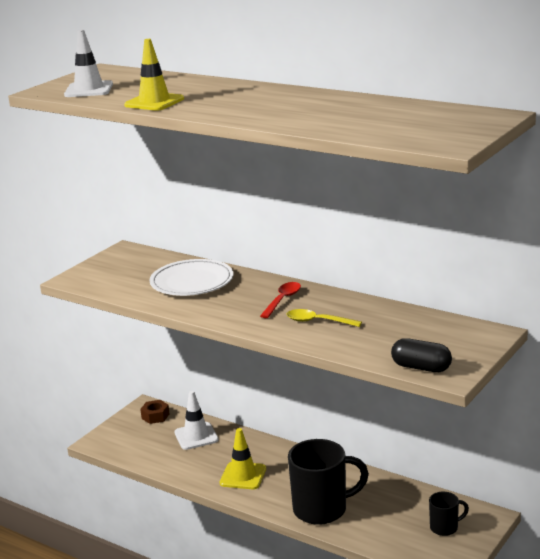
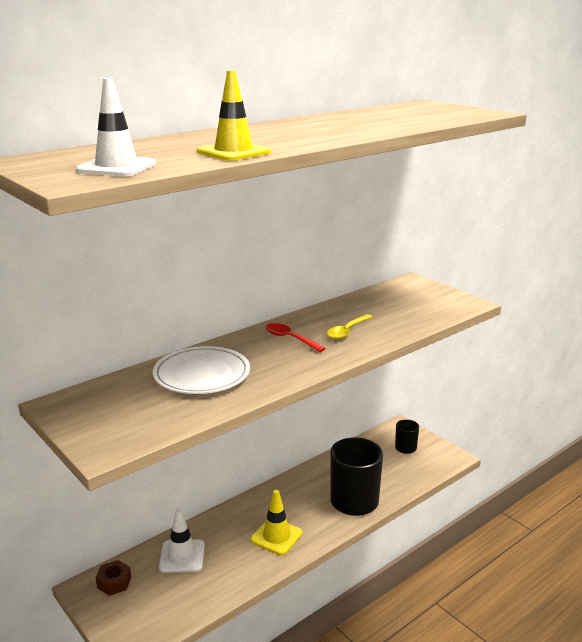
camera: 75 degrees left, 0 degrees up
(421, 367) = (453, 310): black capsule -> none

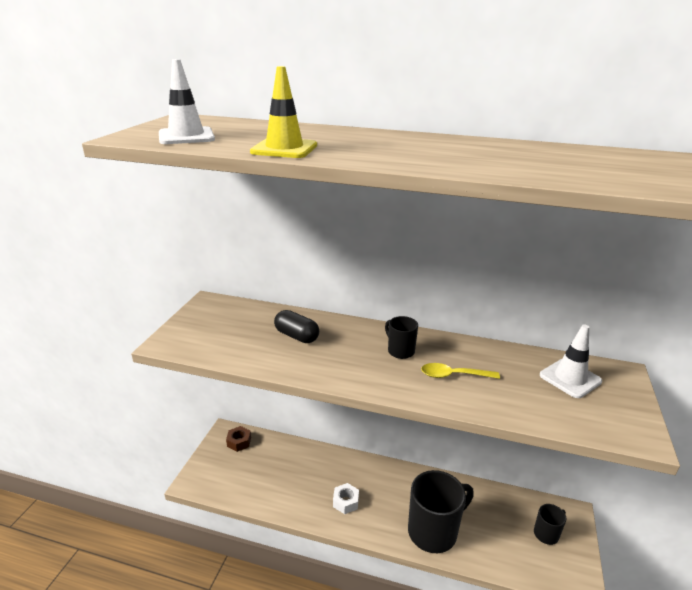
camera: 55 degrees right, 5 degrees up
(182, 556) = (284, 460): white traffic cone -> white traffic cone (570, 378)
(202, 375) = (296, 336): white plate -> black capsule
(276, 536) = (345, 502): yellow traffic cone -> white nut
(290, 338) = (400, 351): red spoon -> black mug

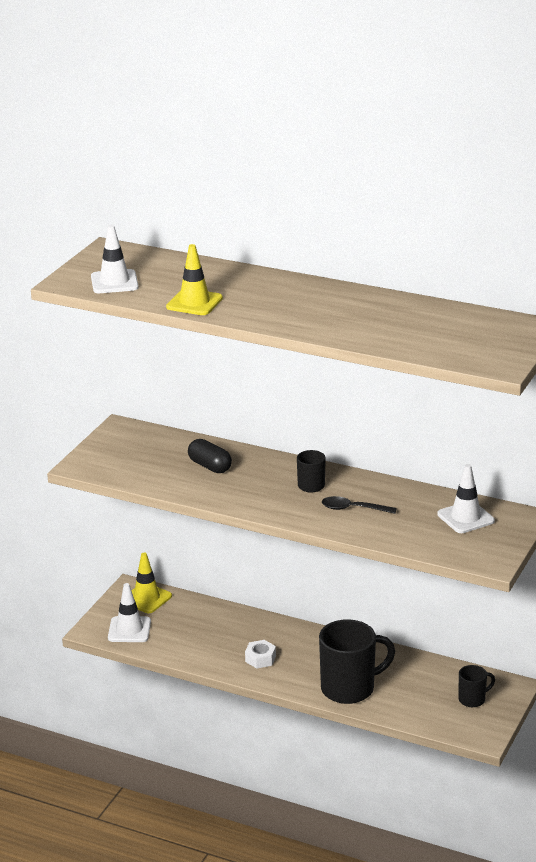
camera: 10 degrees right, 0 degrees up
(225, 478) = (129, 630): none -> white traffic cone
(239, 442) = (146, 598): brown nut -> yellow traffic cone
(453, 375) = (353, 509): yellow spoon -> black spoon

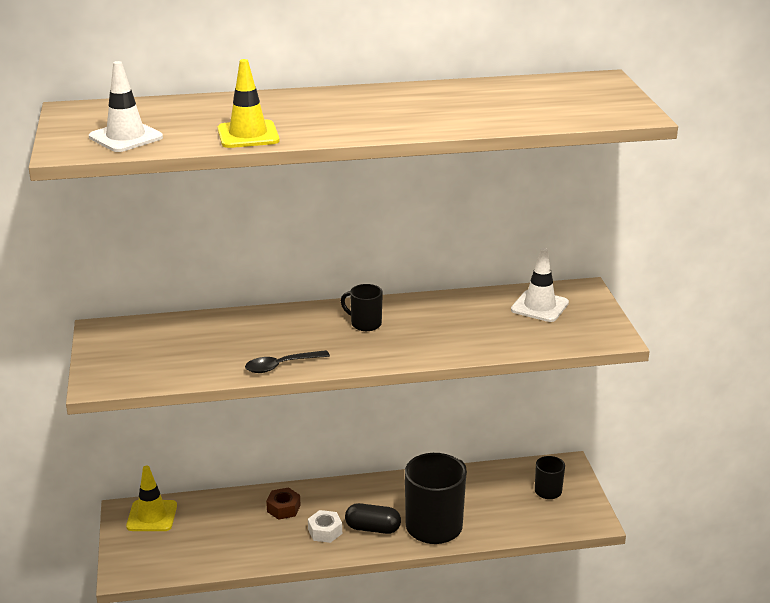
camera: 35 degrees left, 0 degrees up
(129, 630) = (163, 556): white traffic cone -> none
(209, 466) = (243, 338): black capsule -> black capsule (373, 528)
(246, 630) = (283, 508): none -> brown nut
(353, 509) = (431, 332): black spoon -> black spoon (281, 366)

